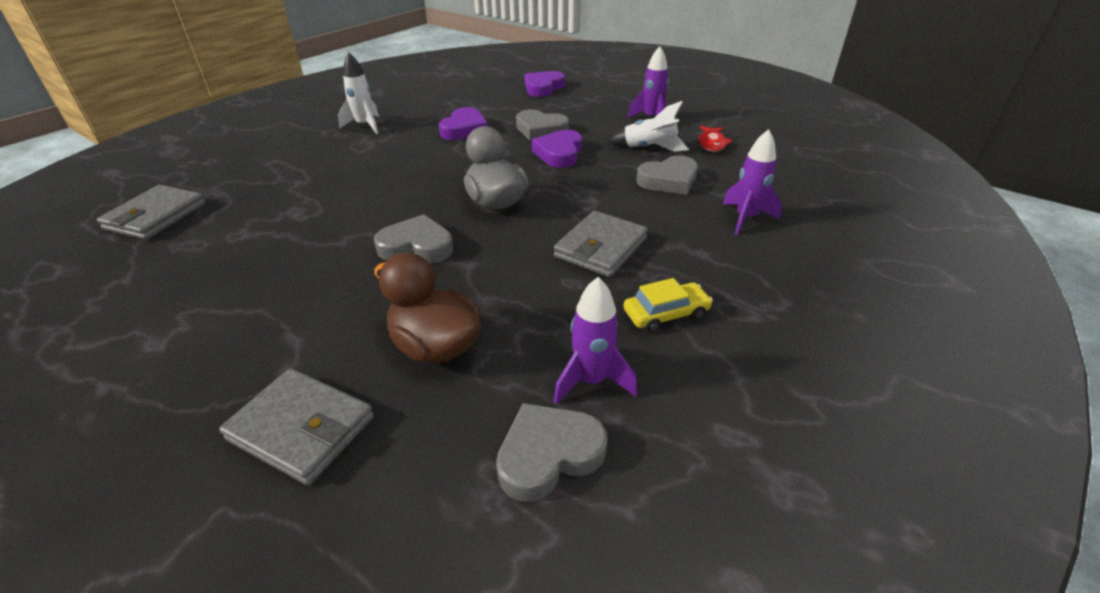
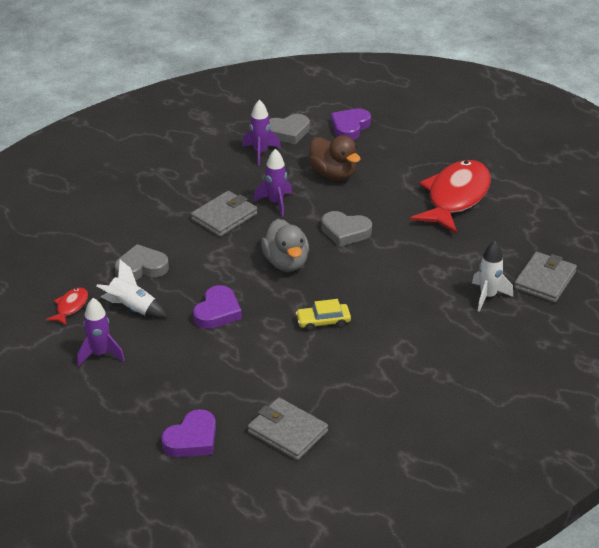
camera: 170 degrees left, 0 degrees up
(212, 324) = (455, 197): none -> red fish
(301, 428) = (391, 150): grey wallet -> grey wallet (287, 432)
(365, 126) = (407, 383): white rocket -> white rocket (488, 296)
(464, 129) = (301, 362): purple heart -> purple heart (350, 127)
(540, 130) = (223, 350): grey heart -> none
(666, 314) = (208, 175): yellow car -> yellow car (323, 321)
(746, 218) = (112, 226): purple rocket -> purple rocket (276, 203)

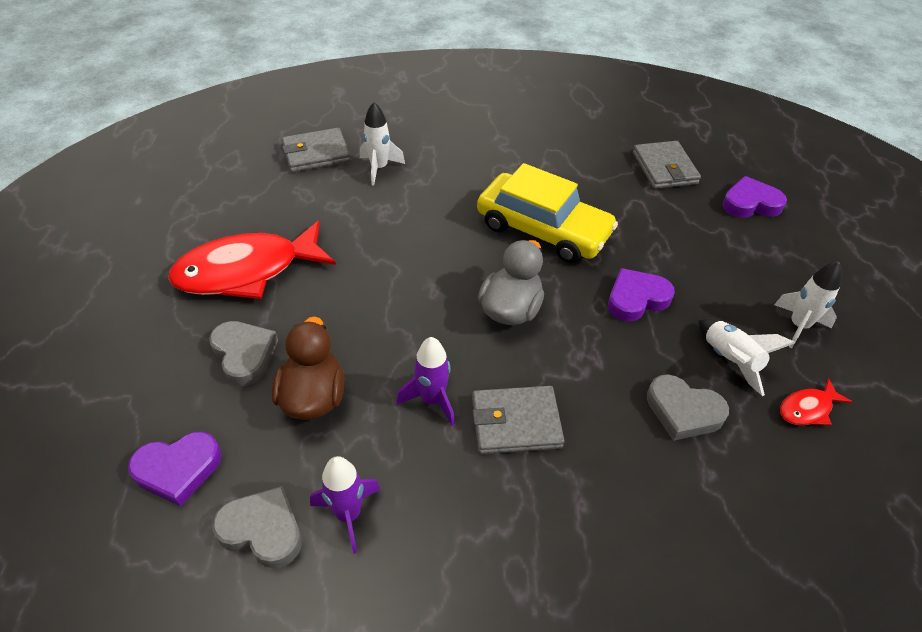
camera: 140 degrees left, 10 degrees up
(100, 354) = (798, 326): purple rocket -> white rocket
(323, 321) = (543, 229): yellow car -> yellow car, size x2.22
(345, 232) = (407, 306): grey heart -> grey heart (244, 355)

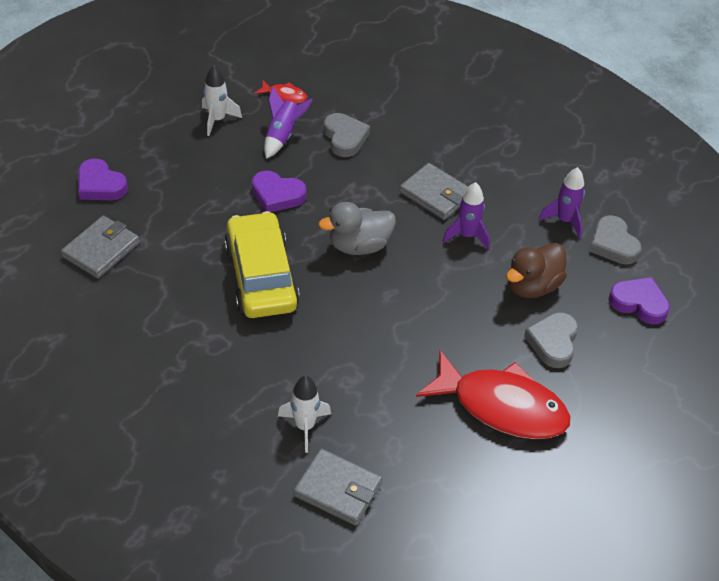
camera: 135 degrees left, 0 degrees up
(729, 360) = (282, 136): white rocket -> purple rocket

